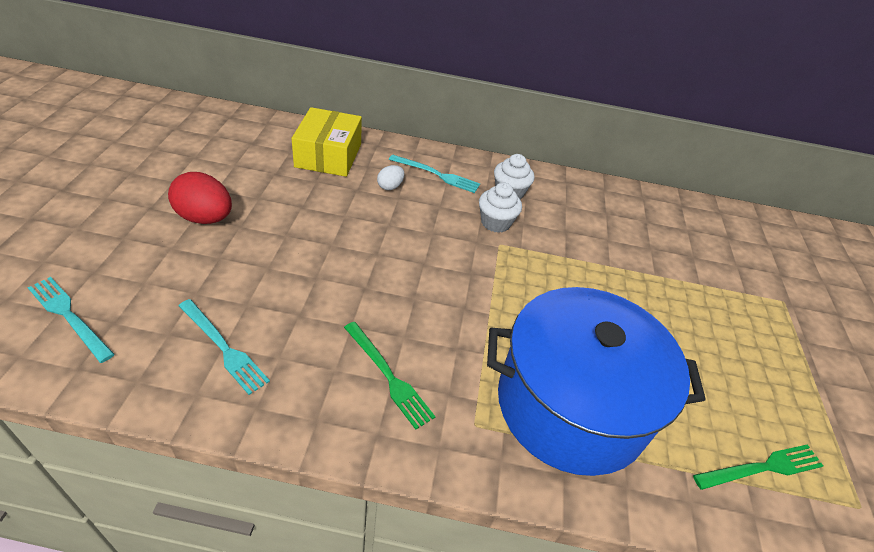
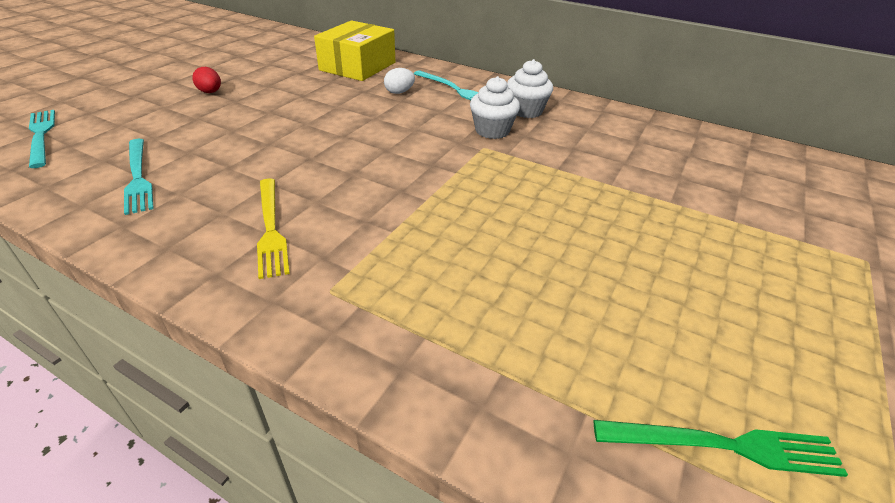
camera: 25 degrees right, 5 degrees down
(205, 218) = (210, 92): red egg -> red egg, size x0.53
(388, 376) = (271, 228): green fork -> yellow fork
(571, 405) = (465, 300): blue pot -> none

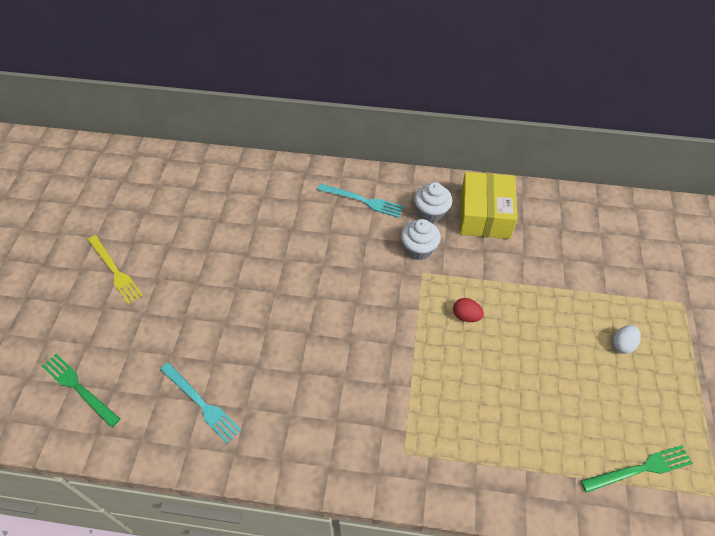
camera: 20 degrees left, 15 degrees up
(41, 135) = (79, 388): turquoise fork -> green fork
(210, 92) = (166, 278): red egg -> red egg (466, 316)
(271, 228) = (333, 416): yellow fork -> yellow fork (115, 271)
(357, 66) = (262, 192): yellow box -> yellow box (484, 215)
(399, 92) = (321, 221): white egg -> white egg (622, 344)

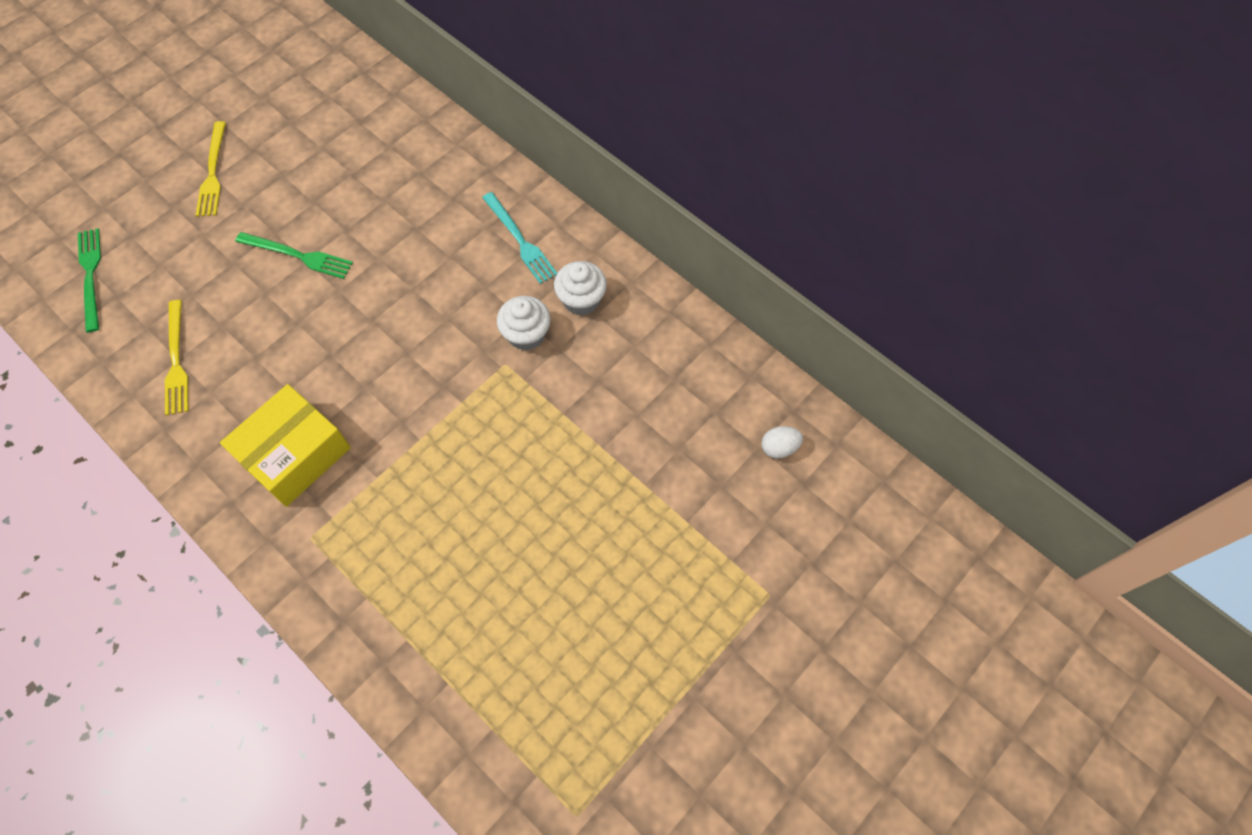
camera: 35 degrees right, 10 degrees up
(201, 403) = (176, 361): turquoise fork -> yellow fork
(466, 316) = (504, 442): red egg -> none
(484, 215) = (640, 340): yellow box -> yellow box (295, 454)
(622, 344) = (644, 590): white egg -> white egg (779, 448)
(640, 469) = (522, 726): green fork -> green fork (298, 255)

